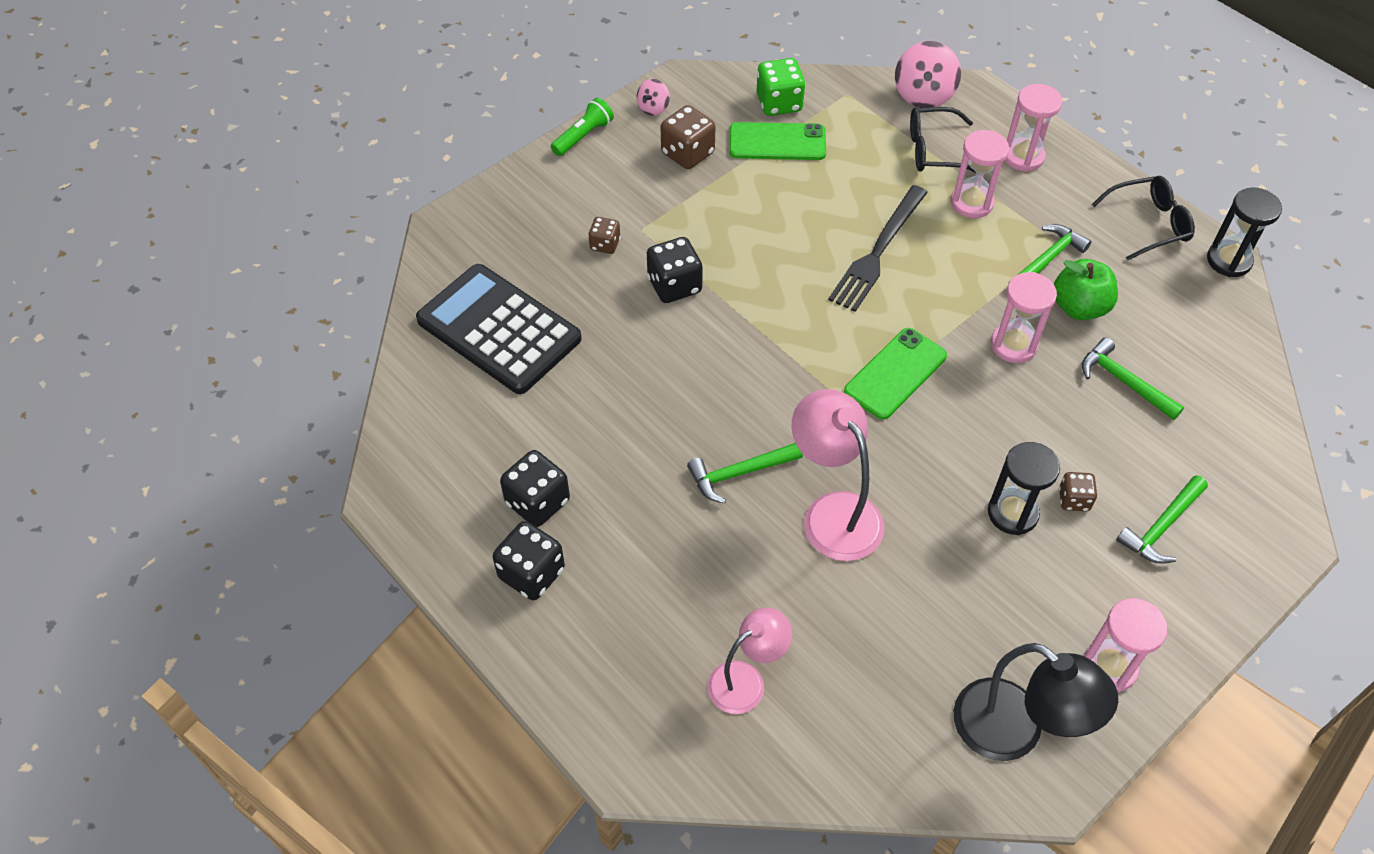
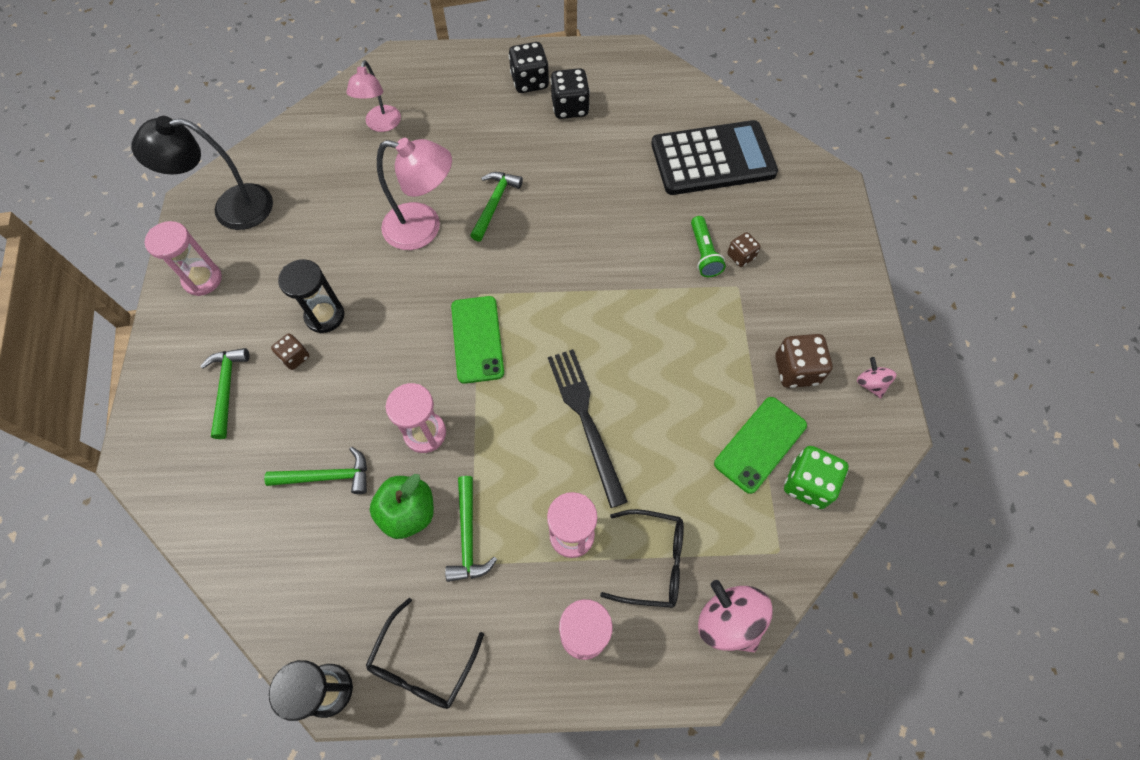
camera: 130 degrees right, 10 degrees up
(583, 136) = (870, 314): green flashlight -> green flashlight (703, 253)
(674, 285) = (668, 270): black dice -> none
(934, 150) = (653, 561): black glasses -> black glasses turned 60 degrees clockwise

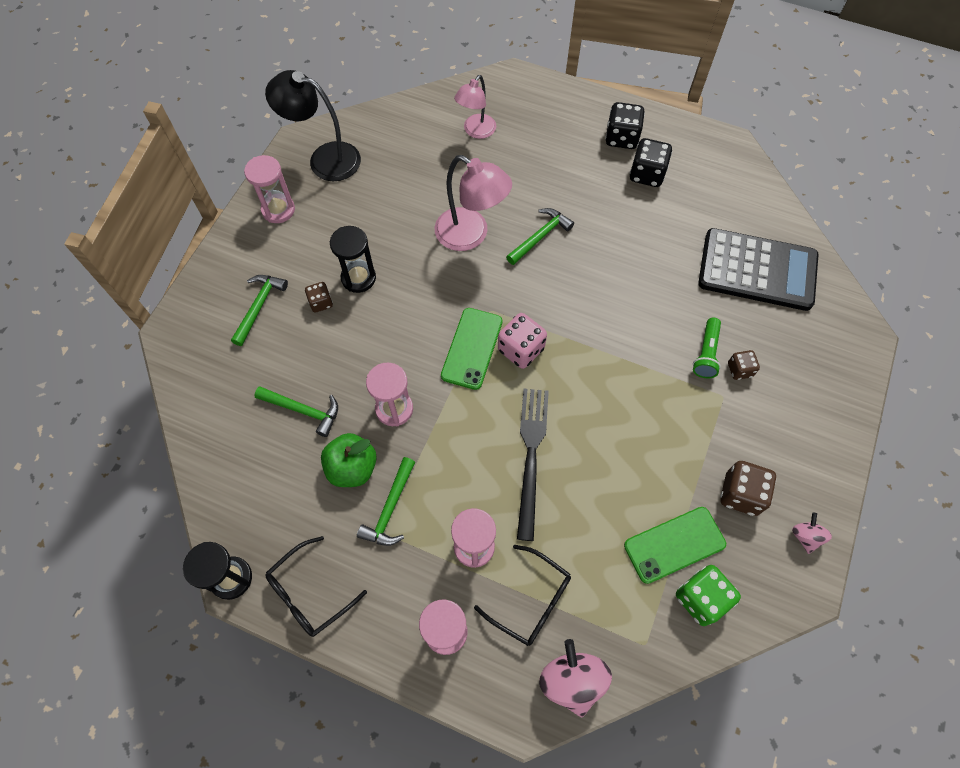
camera: 25 degrees right, 0 degrees up
(527, 320) = (521, 349): none -> pink dice

